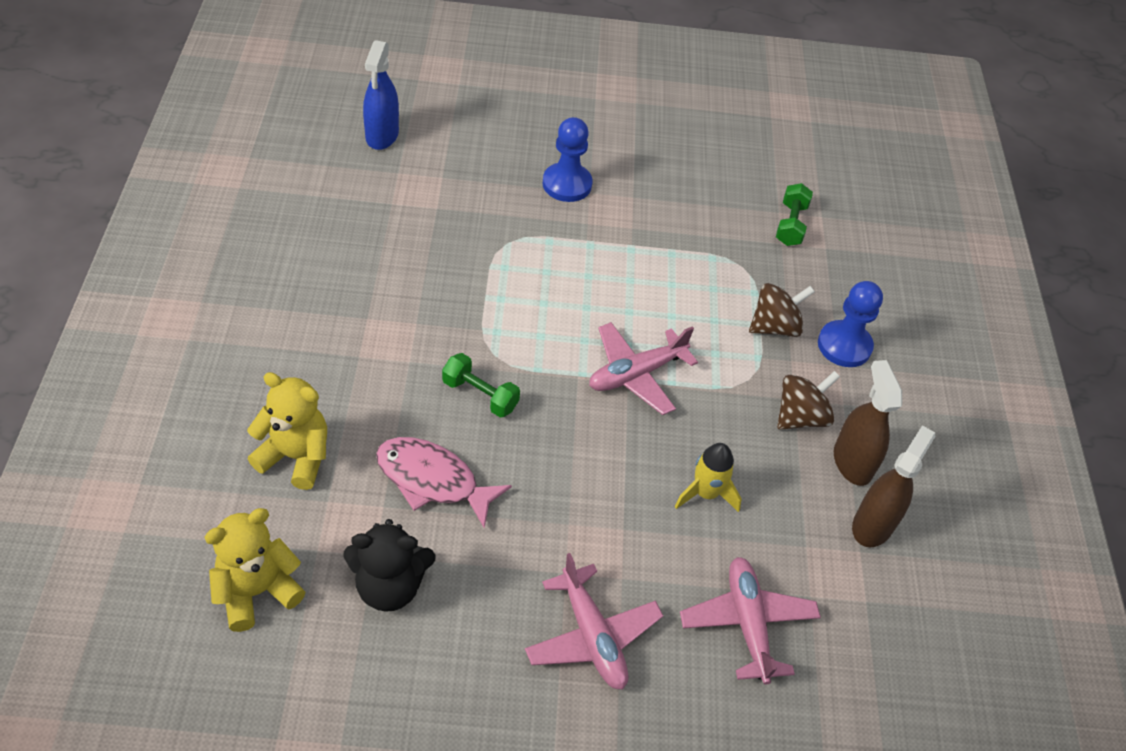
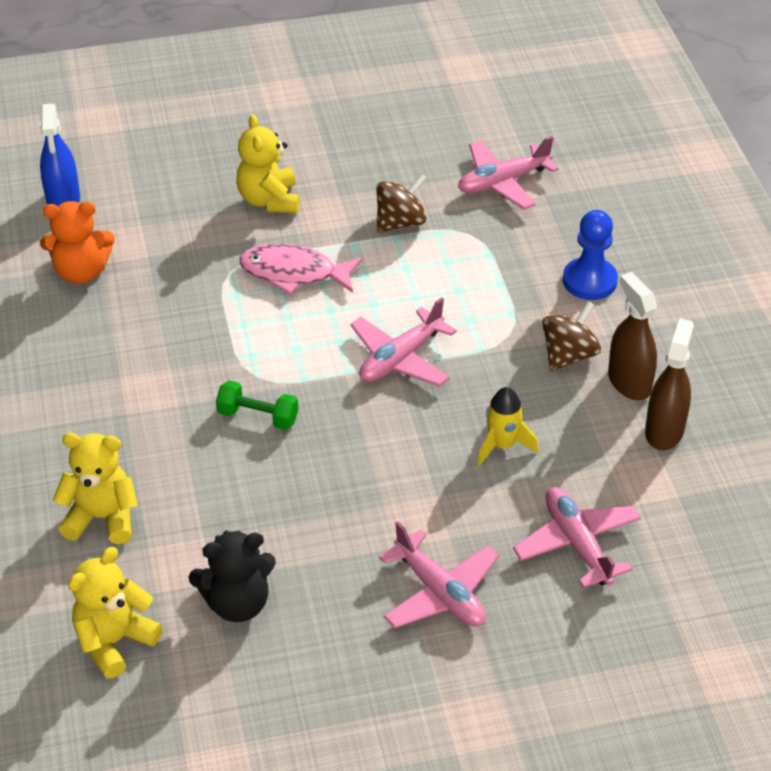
camera: 10 degrees left, 5 degrees down
(371, 207) = (81, 272): none -> orange teddy bear
(432, 480) = (241, 503): pink fish -> pink fish (294, 273)
(567, 184) = (269, 200): blue pawn -> yellow teddy bear
(774, 327) = (518, 281): brown spinning top -> brown spinning top (400, 222)
(790, 225) = (503, 182): green dumbbell -> pink plane

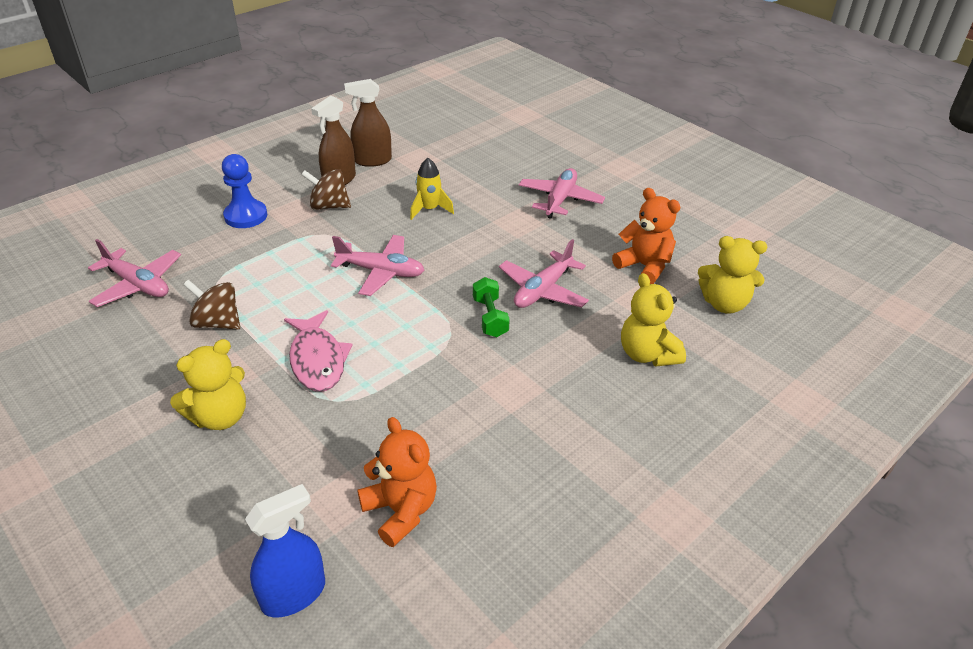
camera: 120 degrees left, 5 degrees down
(237, 603) = (644, 266): black teddy bear -> orange teddy bear
(577, 543) = (483, 168): pink plane -> pink plane (543, 290)

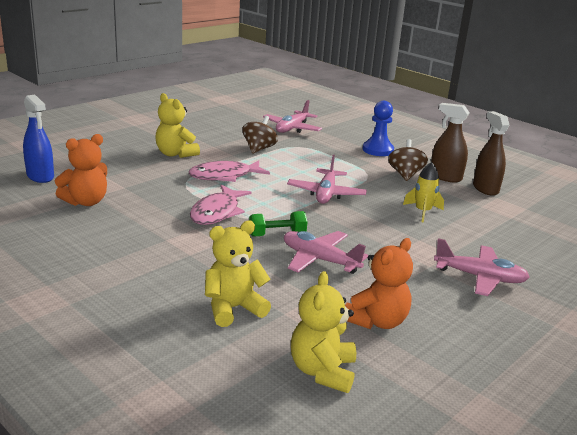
camera: 85 degrees right, 15 degrees down
(434, 367) = (217, 212): none -> pink fish

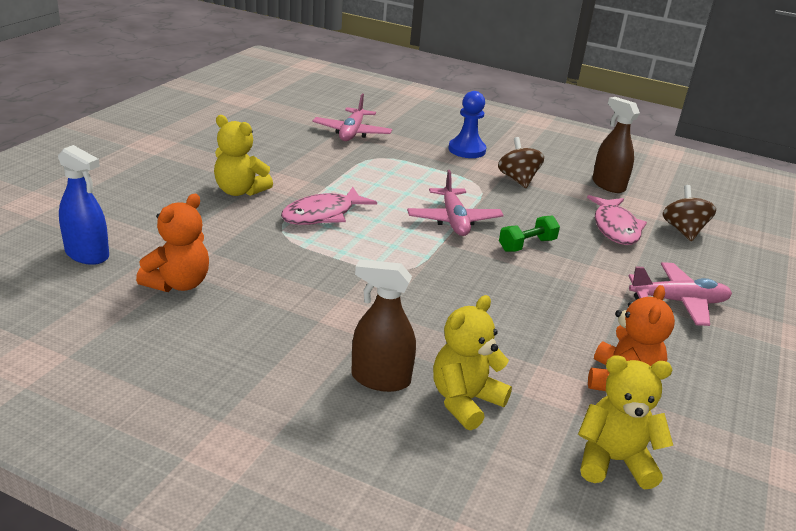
camera: 20 degrees left, 5 degrees up
(217, 212) = (351, 269): pink fish -> pink fish (615, 228)
(259, 149) = (334, 168): brown spinning top -> brown spinning top (683, 231)
(277, 234) = (440, 287): green dumbbell -> green dumbbell (527, 245)
(319, 260) = (509, 313): pink plane -> none
(322, 371) = (613, 461): yellow teddy bear -> yellow teddy bear turned 105 degrees clockwise
(422, 212) = (568, 227): yellow rocket -> none
(445, 177) = (560, 176): brown spray bottle -> brown spray bottle (380, 379)

